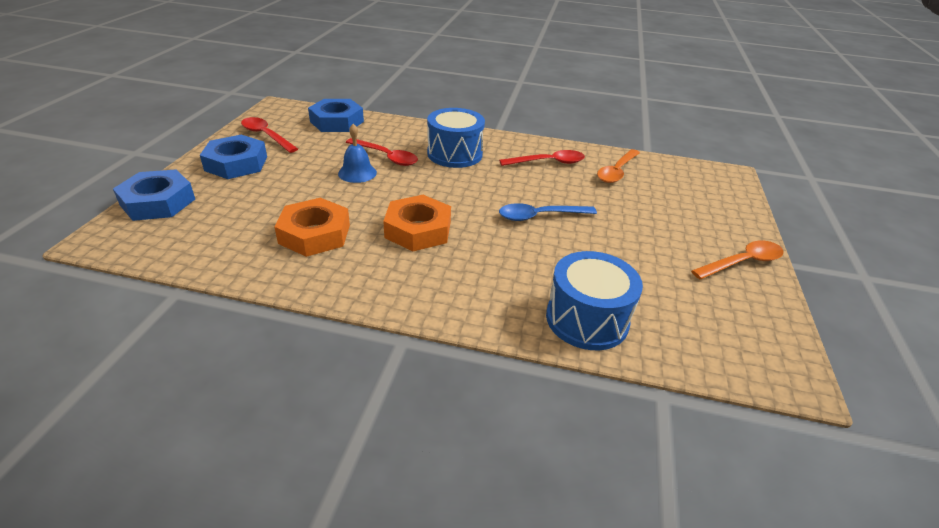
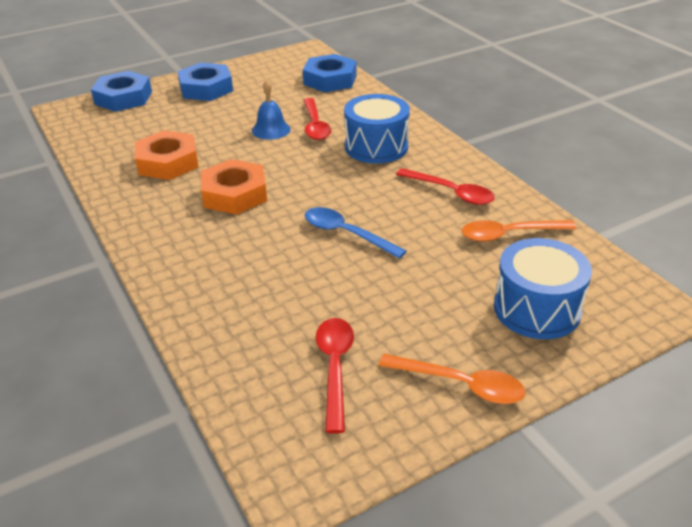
camera: 50 degrees right, 0 degrees up
(266, 136) = (259, 73): red spoon -> red spoon (335, 368)
(587, 319) = (226, 327): blue drum -> blue drum (536, 309)

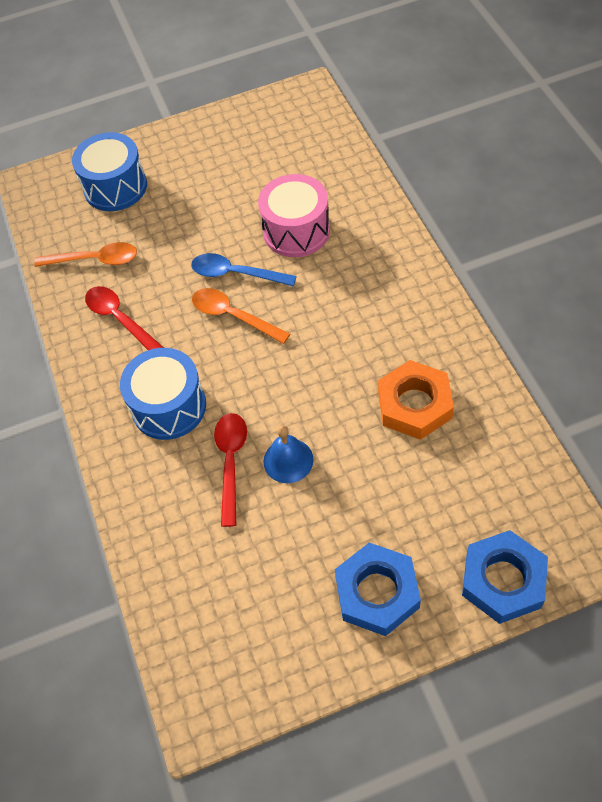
camera: 165 degrees left, 20 degrees up
(235, 194) = (337, 340): orange nut -> none
(285, 277) = (296, 231): none -> pink drum
(330, 80) = (185, 592): blue nut -> none
(335, 368) = (272, 154): red spoon -> none
(346, 234) = (236, 274): blue spoon -> blue spoon turned 150 degrees clockwise
(460, 384) = (194, 138): orange spoon -> orange spoon (233, 316)

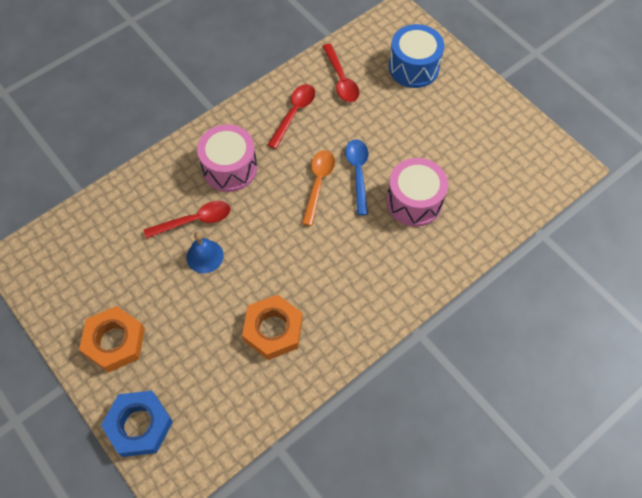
camera: 65 degrees right, 5 degrees up
(95, 260) = (341, 79): orange spoon -> red spoon
(169, 406) = (230, 168): blue drum -> pink drum
(377, 593) = (114, 341): blue nut -> orange nut

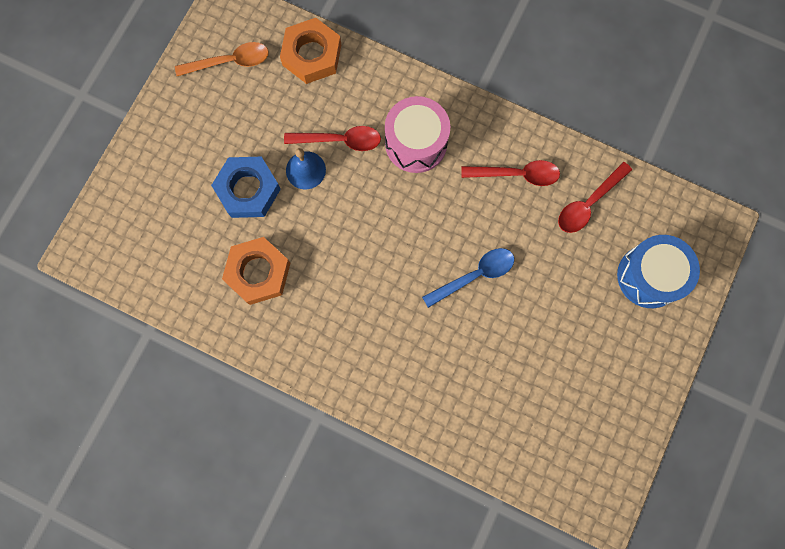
camera: 65 degrees right, 15 degrees up
(114, 341) = (184, 135): orange nut -> orange nut (312, 55)
(139, 425) = (117, 200): blue nut -> blue nut (248, 190)
(194, 220) = (340, 140): red spoon -> red spoon turned 45 degrees counterclockwise
(318, 183) = (441, 240): orange spoon -> orange spoon (230, 62)
(414, 201) = (468, 350): pink drum -> none

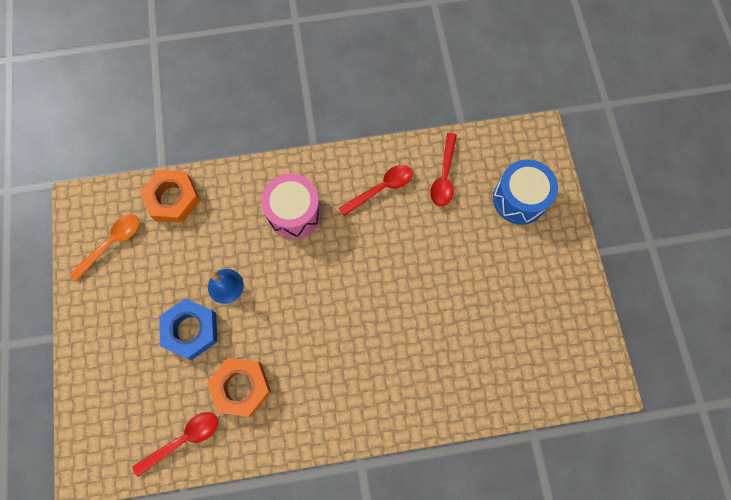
camera: 35 degrees left, 5 degrees down
(340, 140) = (236, 247): red spoon -> red spoon (183, 439)
(474, 275) = (402, 279): blue spoon -> none

